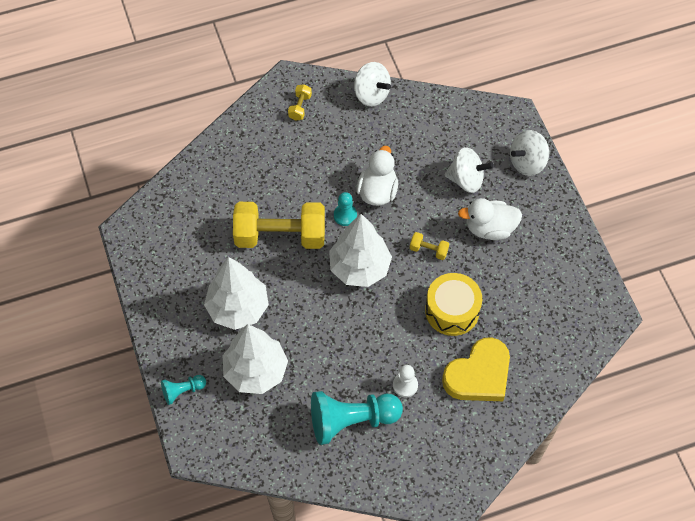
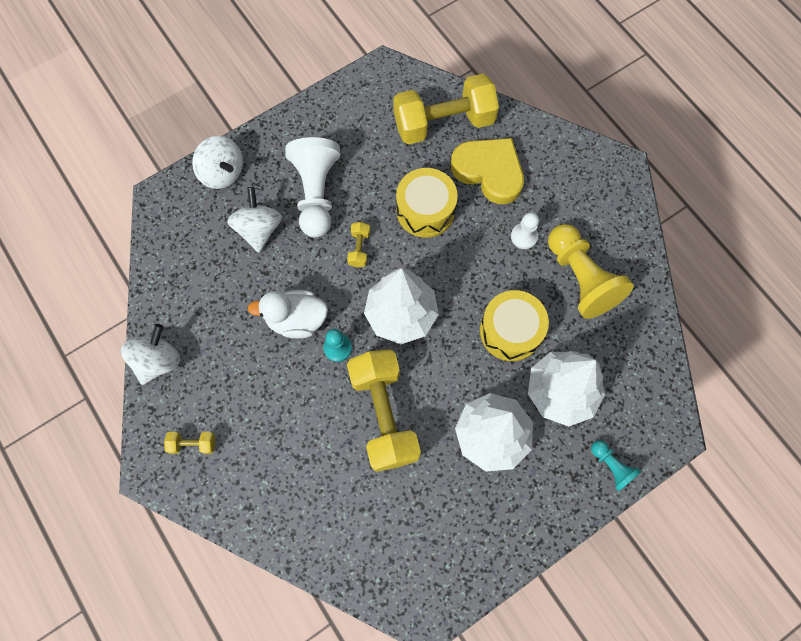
camera: 105 degrees left, 10 degrees up
(320, 348) = (510, 331): none -> yellow drum
(351, 421) = (580, 278): turquoise pawn -> yellow pawn
(490, 228) = (316, 194): white duck -> white pawn
(539, 349) = (444, 123): none -> yellow dumbbell

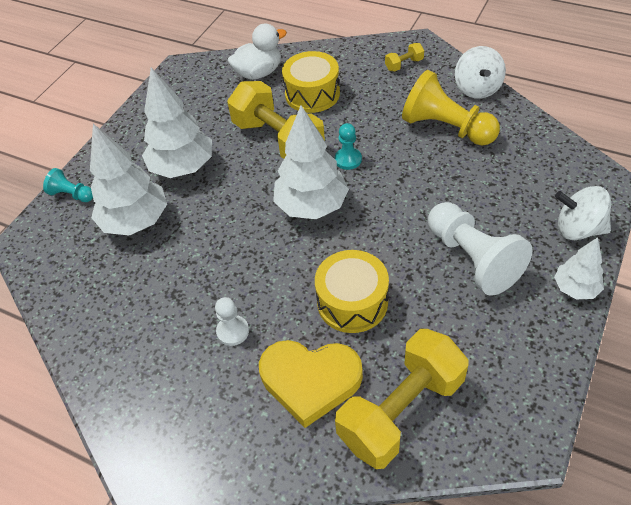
camera: 155 degrees right, 20 degrees down
(259, 229) = (494, 203): white spinning top -> none
(269, 134) = (575, 288): none -> white tree
(296, 320) = (398, 160): white duck -> white duck (259, 73)
(359, 249) = (390, 235): yellow dumbbell -> none
(510, 331) = (204, 243): yellow drum -> yellow drum (312, 94)
(580, 278) = (153, 321): yellow pawn -> yellow pawn (446, 128)

